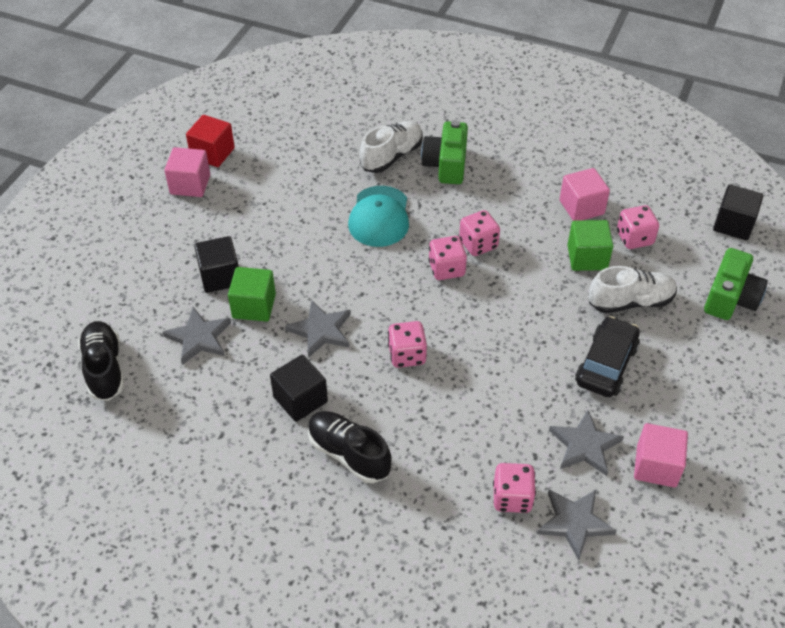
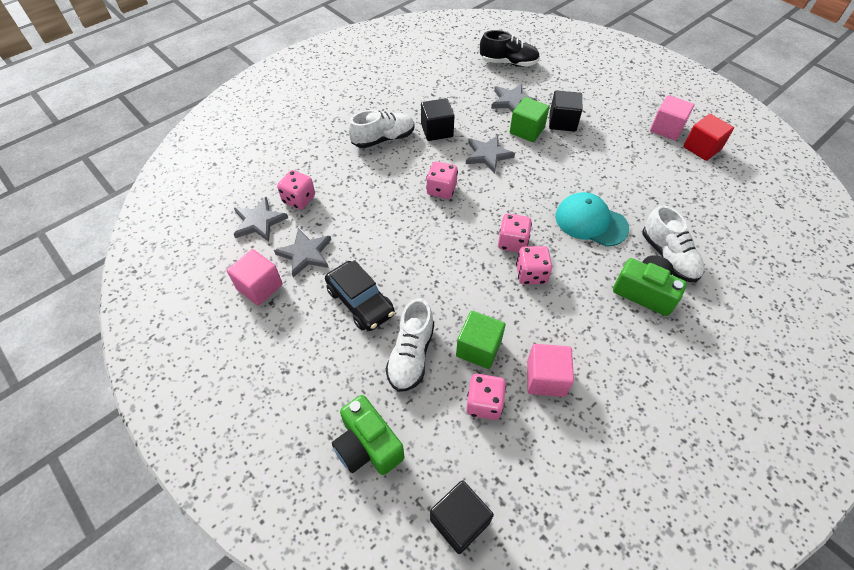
camera: 115 degrees right, 5 degrees up
(349, 454) = (383, 139): black shoe -> white shoe

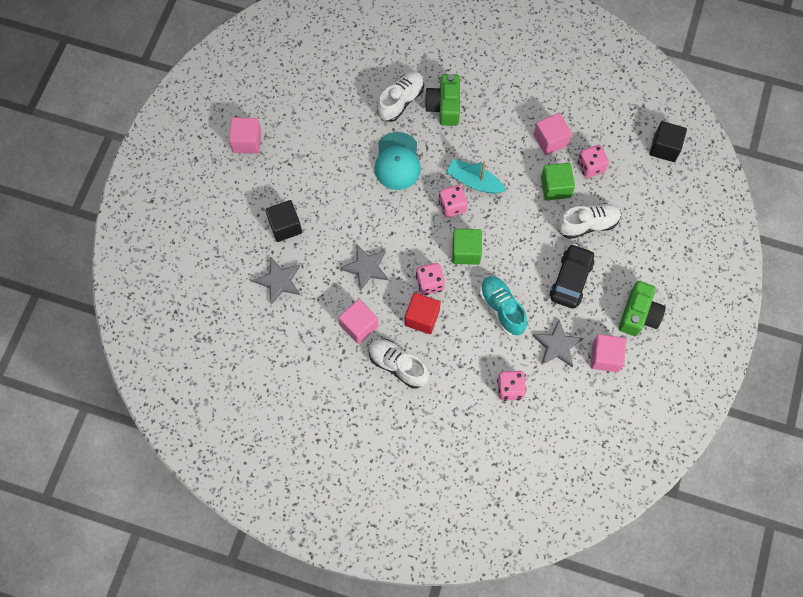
camera: 120 degrees left, 15 degrees up
(259, 221) = (551, 403): grey star -> none
(368, 446) = (660, 216): green camera -> green camera (638, 315)
(376, 230) = (502, 308): none -> turquoise shoe
(437, 130) = (359, 326): black cube -> pink cube
(508, 63) = (216, 312): black shoe -> none
(527, 130) = (314, 250): green cube -> green cube (466, 251)
(531, 274) = (474, 181): pink dice -> turquoise boat
(702, 148) = (259, 109): red cube -> red cube (422, 318)

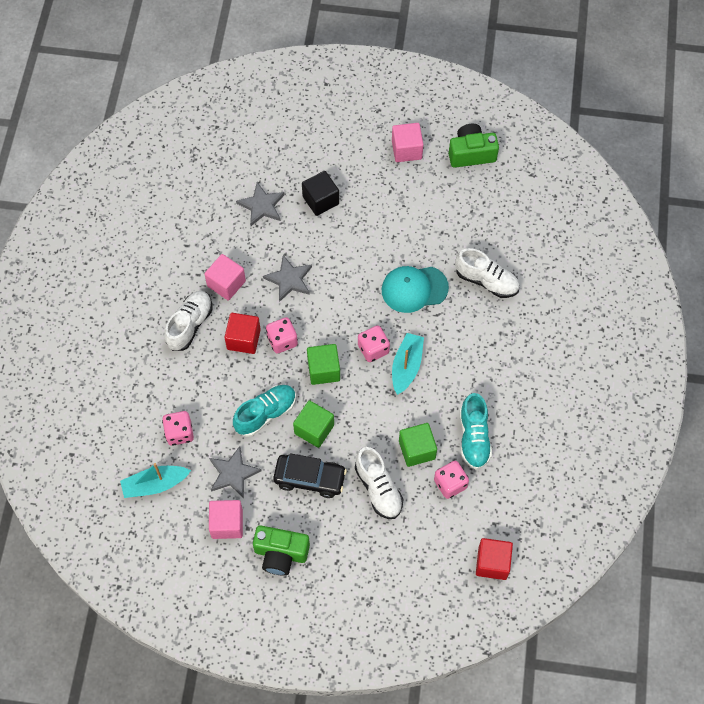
camera: 80 degrees right, 5 degrees down
(444, 106) = (490, 324): green camera -> green camera (471, 153)
(523, 269) = (314, 429): none -> green cube
(550, 140) = (474, 437): pink cube -> turquoise shoe
(559, 417) = (155, 484): none -> turquoise boat
(664, 148) = (492, 563): black cube -> red cube

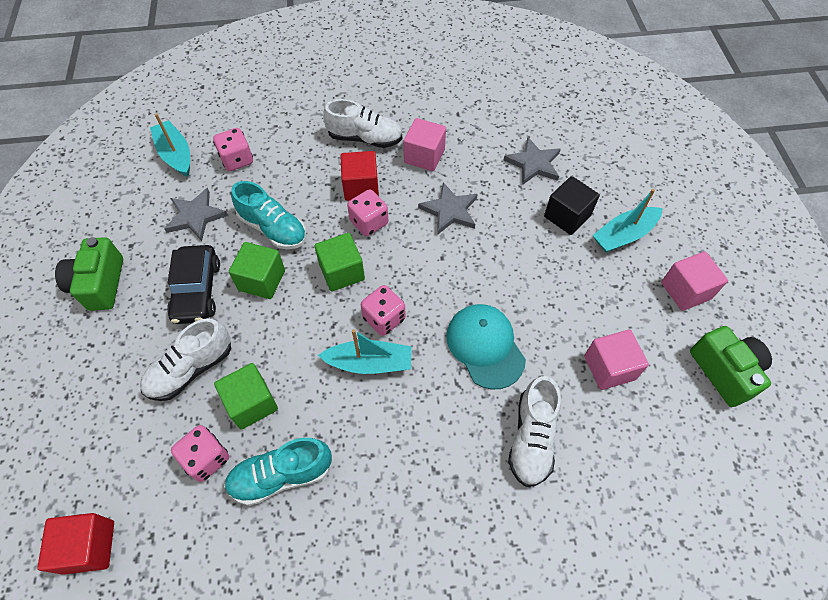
camera: 75 degrees right, 5 degrees down
(227, 524) = (134, 225): pink cube -> pink cube (609, 368)
(349, 169) = (624, 235): none -> turquoise boat

